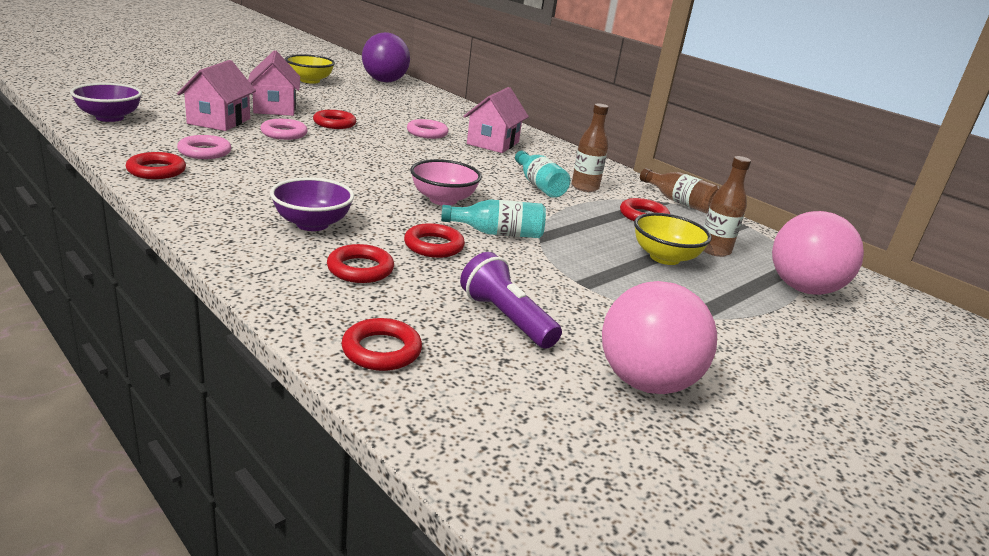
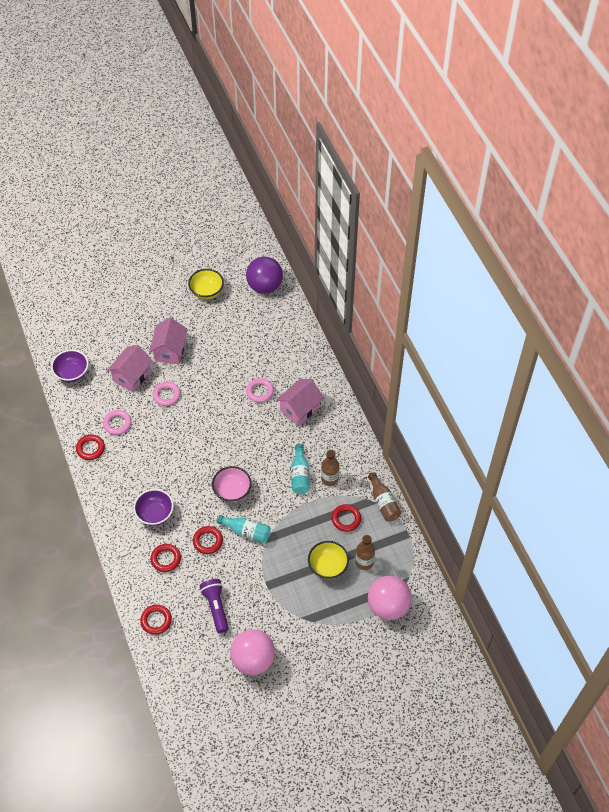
camera: 25 degrees right, 30 degrees up
(334, 123) = (202, 377): red ring -> none

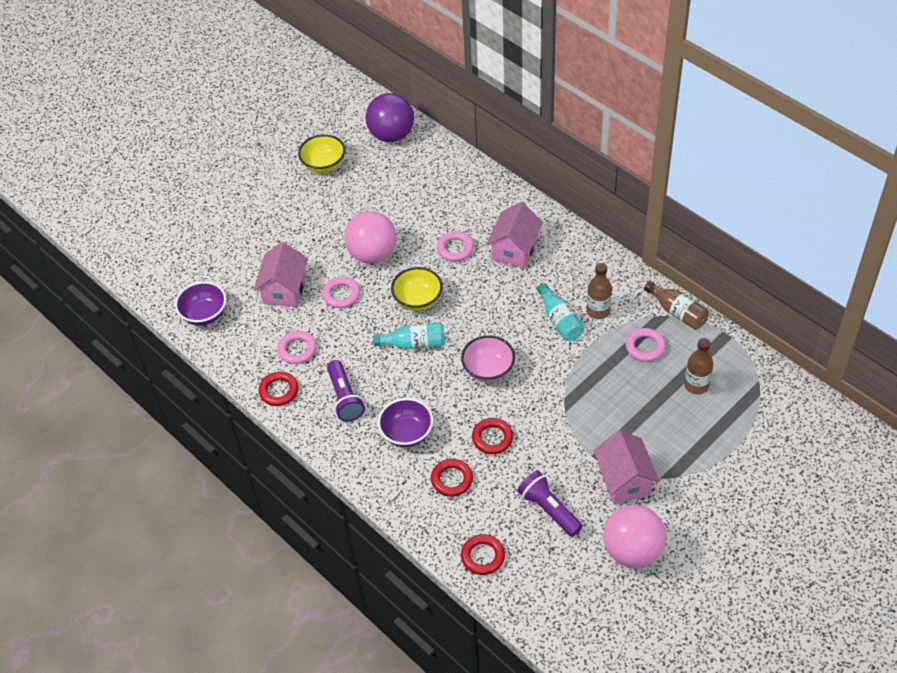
camera: 20 degrees left, 5 degrees down
(129, 471) = (345, 398): none -> purple flashlight
(170, 350) = (316, 244): pink house -> pink house (624, 480)
(247, 532) = (534, 408): turquoise bottle -> turquoise bottle (414, 343)
(328, 566) = (656, 407): yellow bowl -> yellow bowl (418, 300)
(346, 519) = (645, 347): red ring -> pink ring
(388, 606) = (755, 422): pink ball -> pink ball (372, 254)

